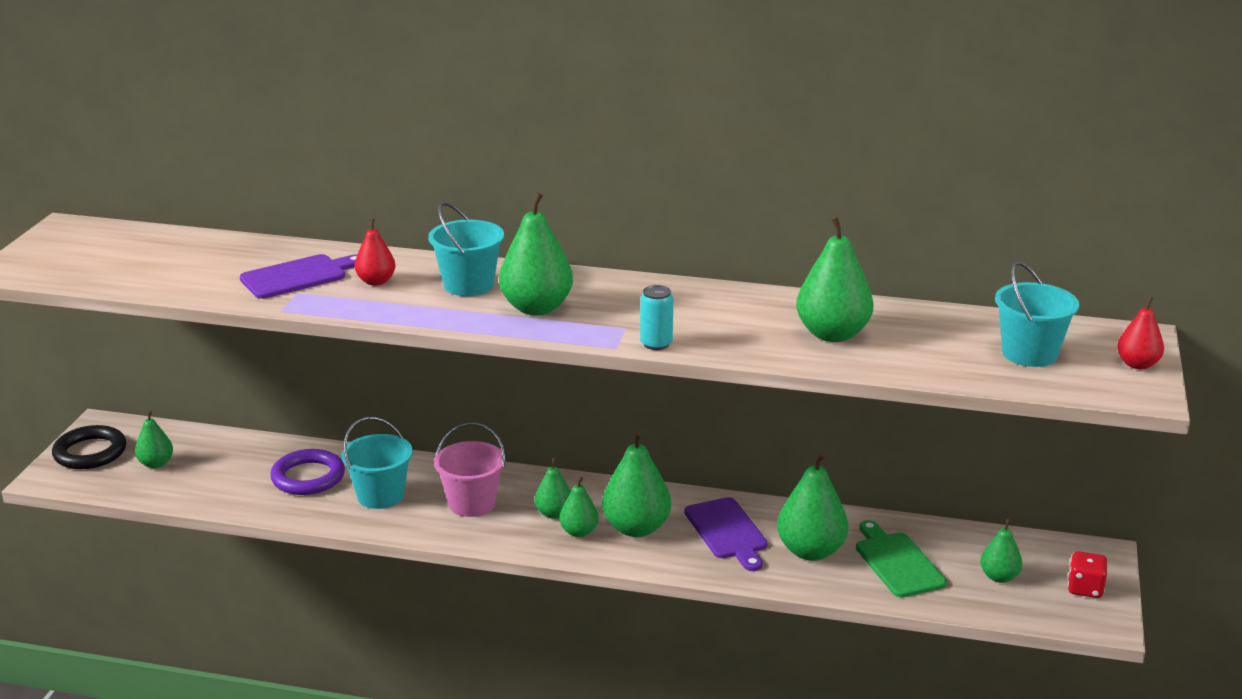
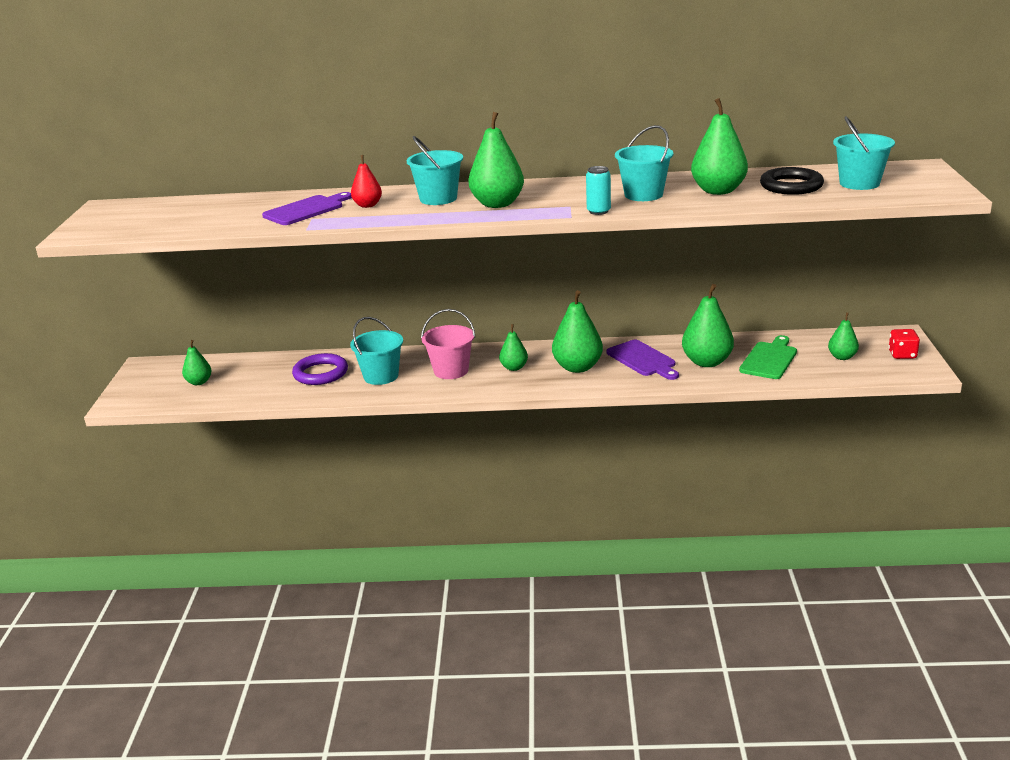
camera: 10 degrees left, 0 degrees up
(90, 452) = (144, 383): black ring -> black ring (791, 186)
(579, 532) = (538, 376): green pear -> none
(731, 324) = (643, 195): none -> turquoise bucket
(897, 562) = (769, 359): green cutting board -> green cutting board turned 60 degrees clockwise
(1137, 364) = (934, 179): red pear -> none

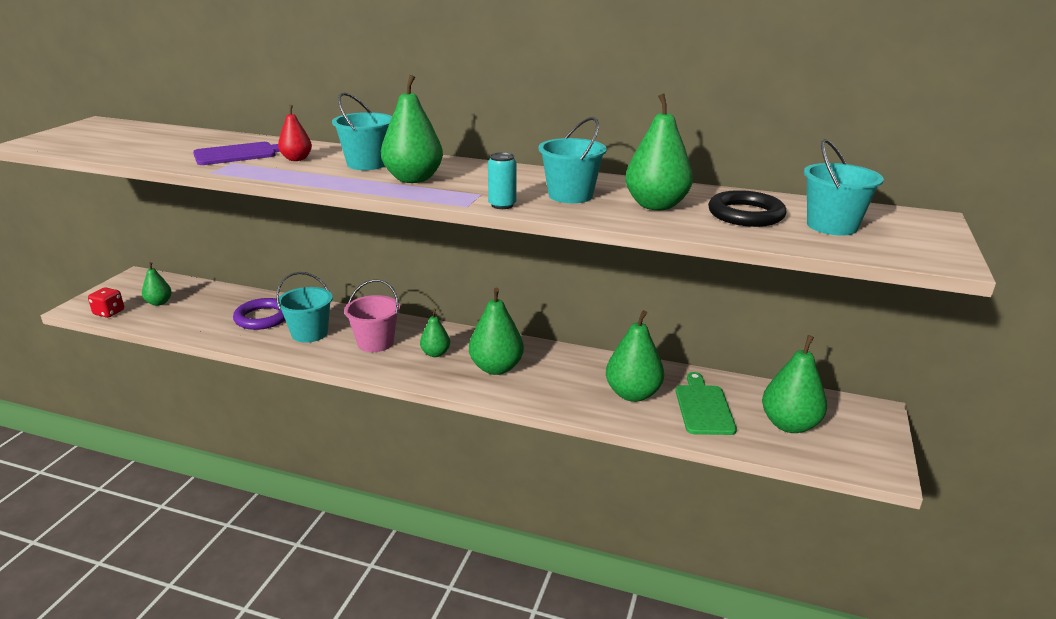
camera: 15 degrees right, 0 degrees up
(642, 360) = (567, 375): purple cutting board -> none
(769, 359) = (703, 407): green cutting board -> green cutting board turned 45 degrees counterclockwise
(842, 357) = (789, 425): green pear -> green pear, size x1.76
(902, 355) = (864, 439): red dice -> red dice (109, 312)

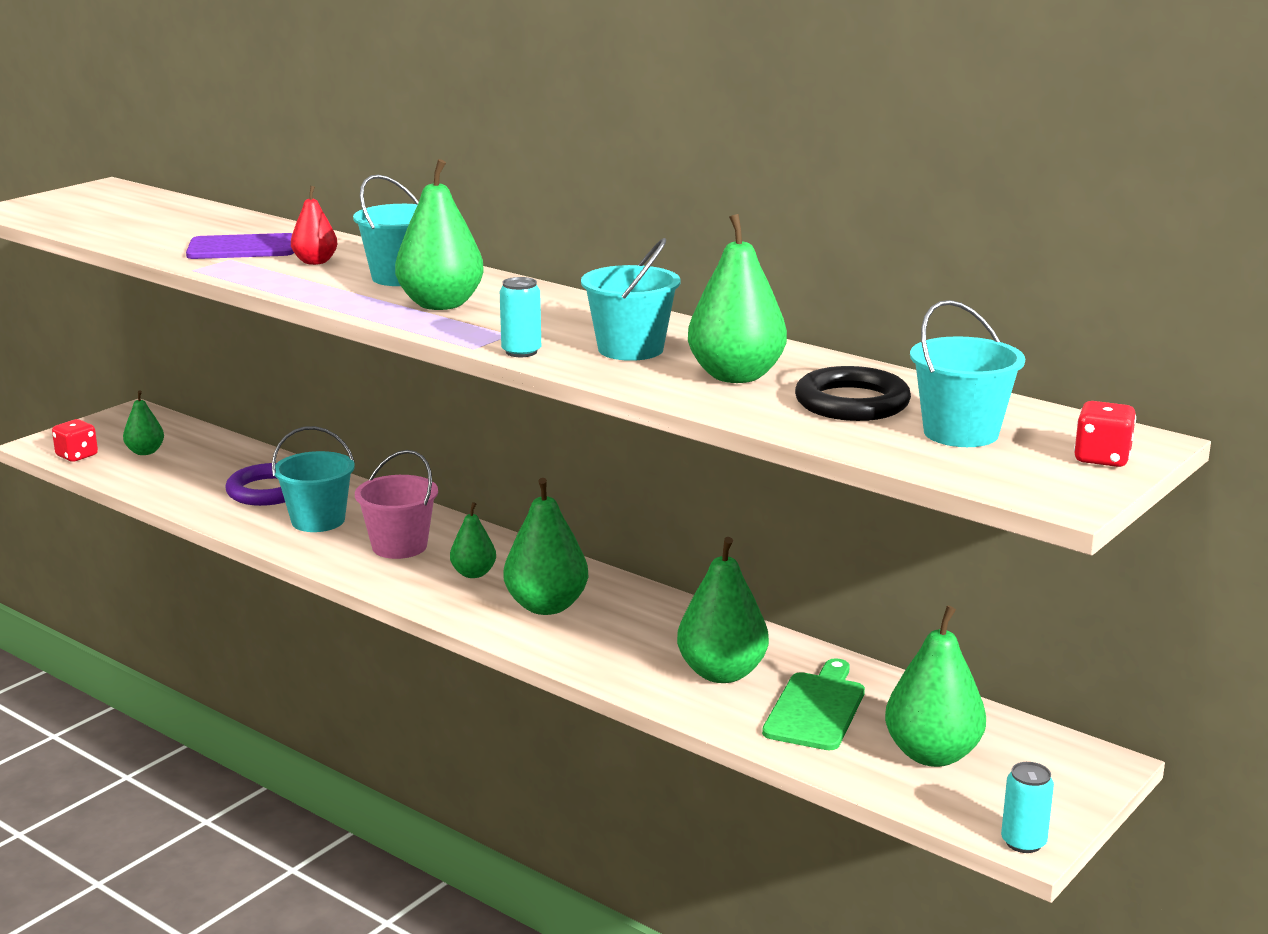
camera: 20 degrees right, 5 degrees down
(884, 473) = (1023, 842): none -> turquoise can
(928, 232) = (1102, 458): none -> red dice

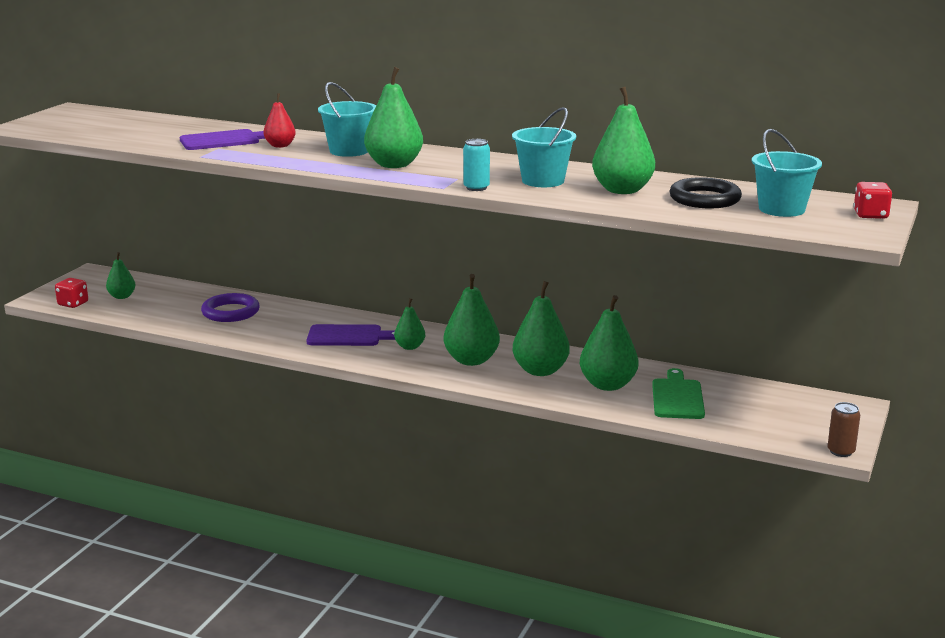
camera: 15 degrees left, 0 degrees up
(318, 520) = (280, 326): turquoise bucket -> none
(399, 546) = (348, 336): pink bucket -> purple cutting board
(932, 754) = (760, 413): green pear -> green pear (540, 371)
(1023, 842) = (841, 451): turquoise can -> brown can

